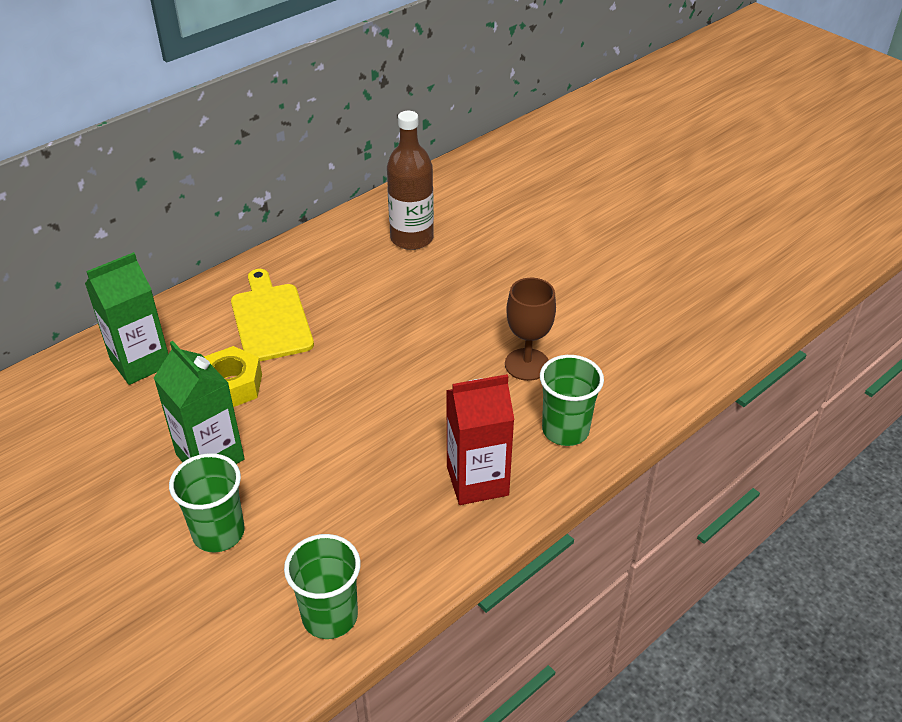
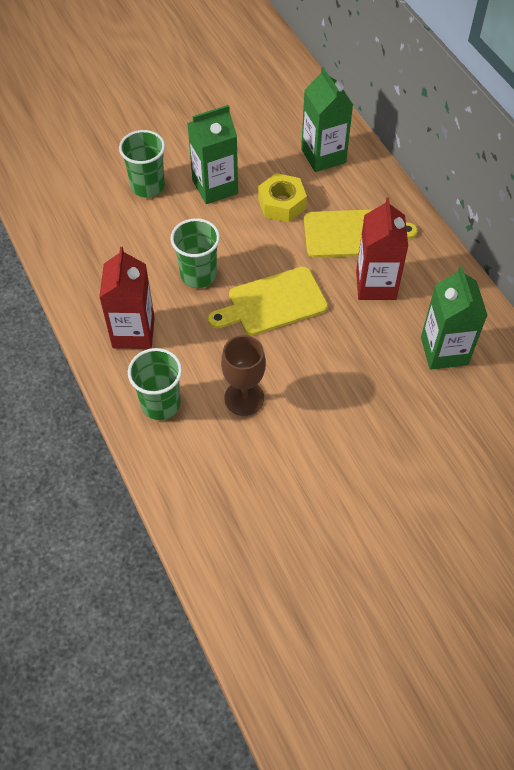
camera: 105 degrees right, 15 degrees up
(330, 616) = (60, 232): green cup -> green cup (198, 275)
(341, 292) = (376, 284): none -> red carton
(391, 366) = (273, 303): none -> yellow cutting board
(412, 238) = (444, 351): brown bottle -> green carton

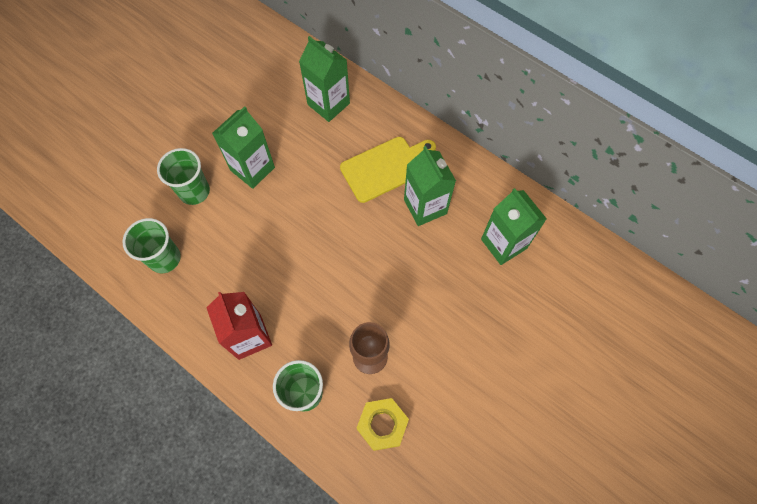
camera: 25 degrees left, 10 degrees up
(198, 275) = (278, 258): green cup -> green cup (164, 258)
(273, 303) = (352, 258): yellow cutting board -> none
(281, 204) = (315, 162): yellow nut -> yellow nut (382, 425)
(376, 284) = (425, 206): red carton -> green carton

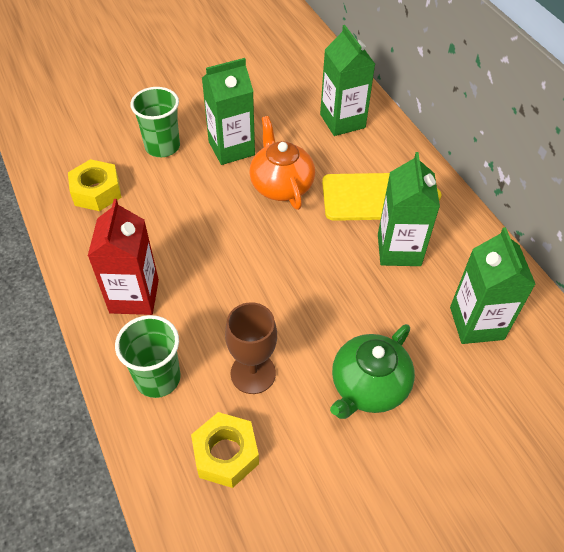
camera: 25 degrees right, 15 degrees down
(164, 258) = (97, 192): green cup -> yellow nut
(310, 187) = (281, 185): none -> orange teapot
(453, 328) = (368, 386): none -> green teapot

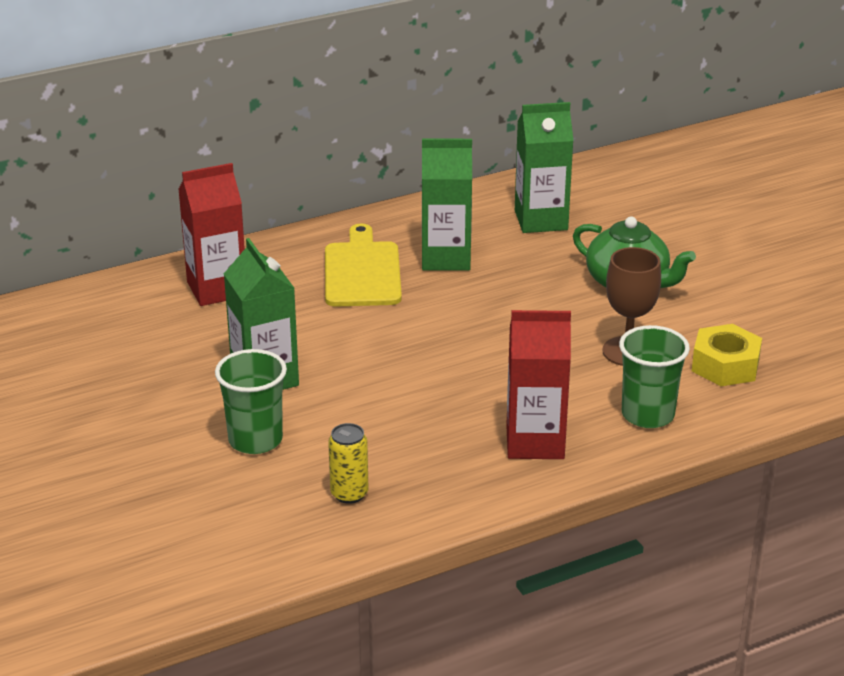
camera: 90 degrees left, 20 degrees down
(97, 192) = (349, 494): yellow nut -> yellow can
(281, 185) = (339, 336): orange teapot -> none
(342, 121) = (217, 289): green carton -> red carton

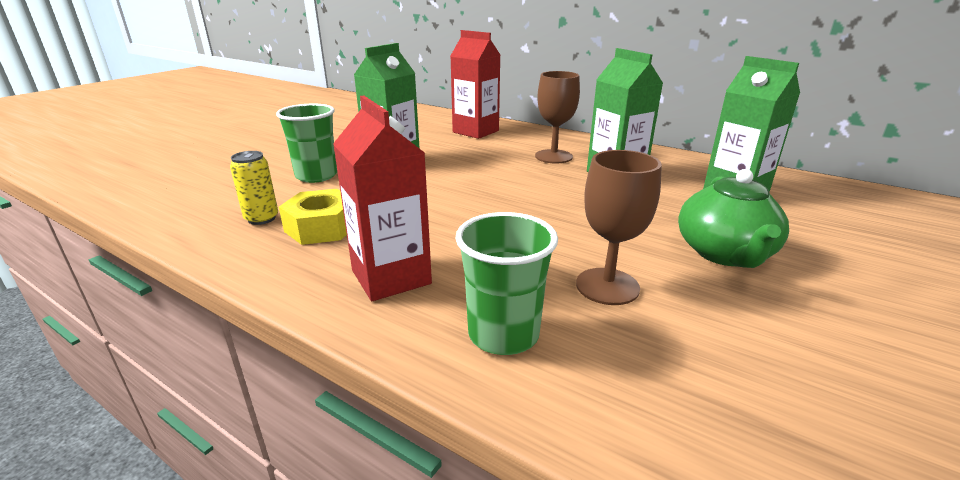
camera: 60 degrees right, 5 degrees down
(362, 271) = (553, 156): yellow cutting board -> brown goblet
(725, 366) = (679, 368): yellow nut -> yellow nut (321, 227)

